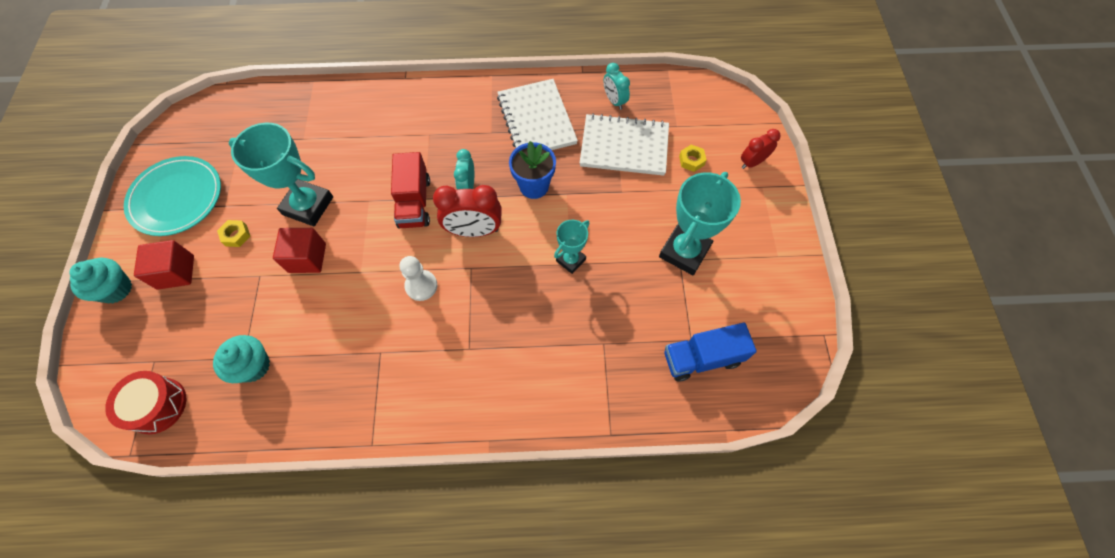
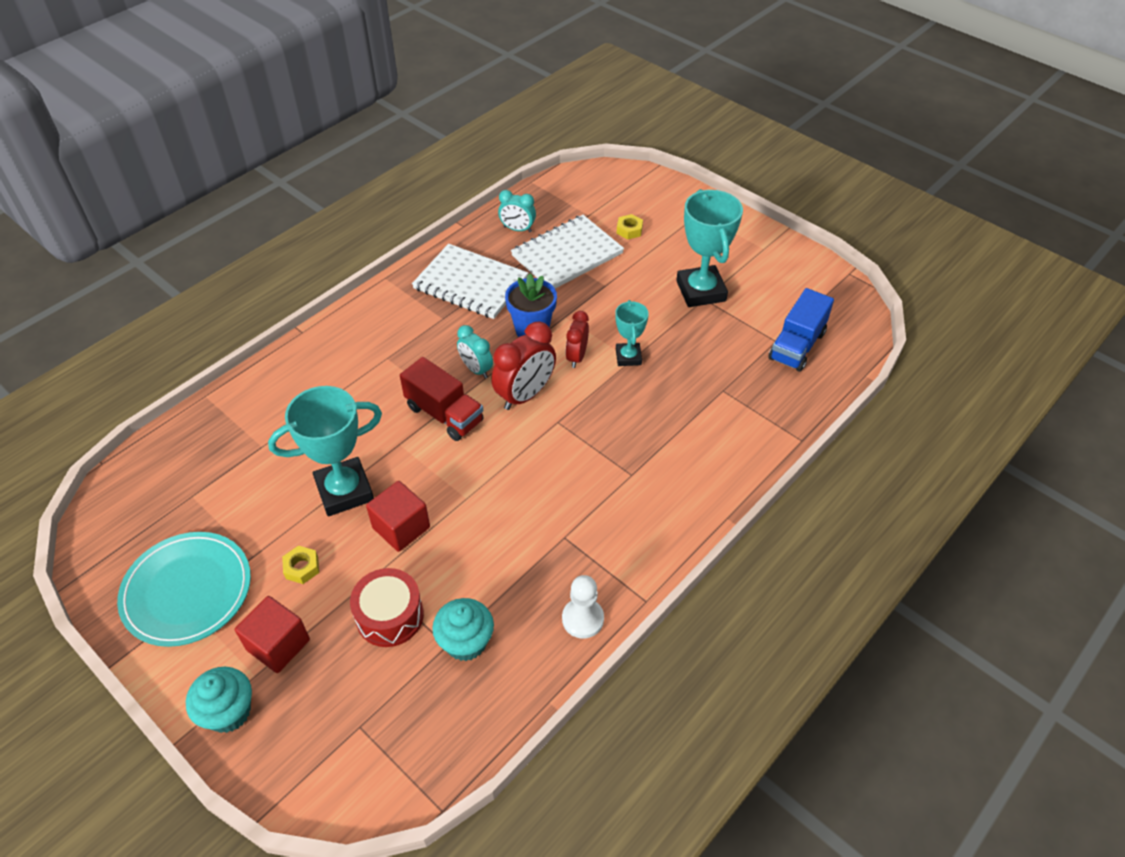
camera: 45 degrees left, 15 degrees down
(157, 405) = (414, 752): red drum -> red drum (390, 616)
(421, 286) = (534, 465): white pawn -> white pawn (582, 619)
(752, 162) = (673, 203): red clock -> red clock (576, 357)

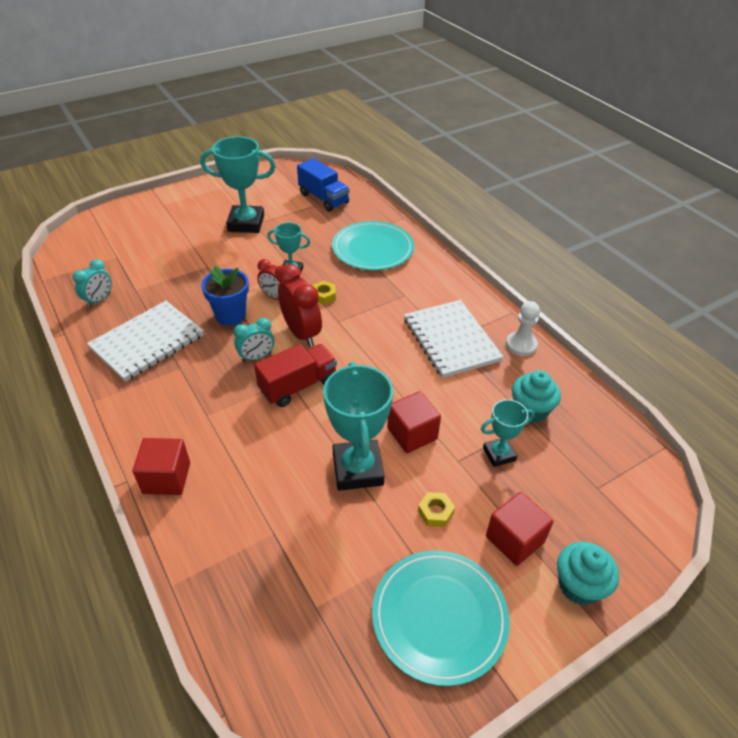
camera: 75 degrees left, 5 degrees down
(309, 356) = (166, 478): none -> red cube
(390, 616) = (499, 454): red drum -> turquoise trophy
(567, 254) = (155, 278): white notebook -> white notebook (451, 340)
(629, 230) = (153, 240): yellow nut -> yellow nut (324, 296)
(711, 422) = (373, 249): none -> turquoise plate

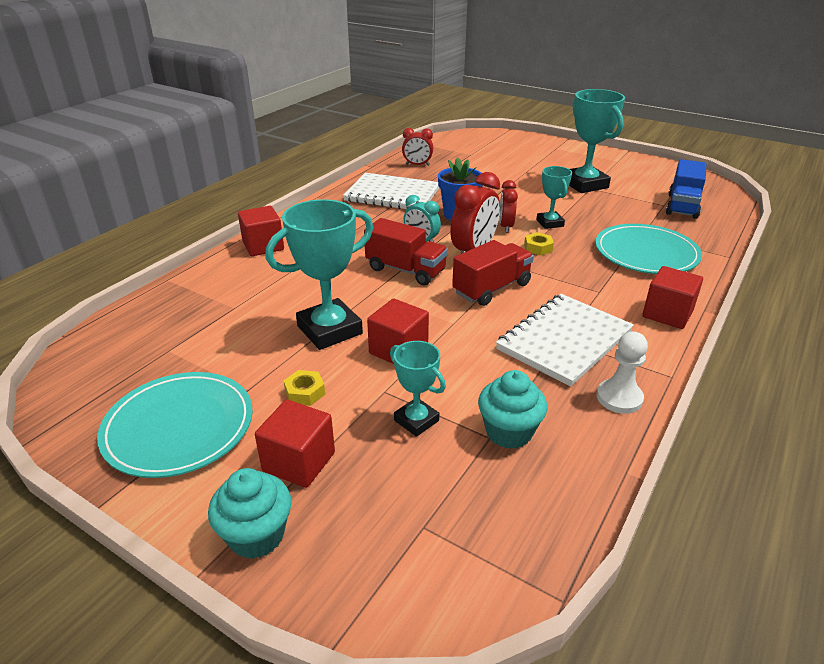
camera: 65 degrees right, 10 degrees down
(99, 300) = (417, 165): turquoise clock -> red clock
(363, 347) = (491, 288): none -> red truck
(449, 279) = (667, 314): none -> red cube

